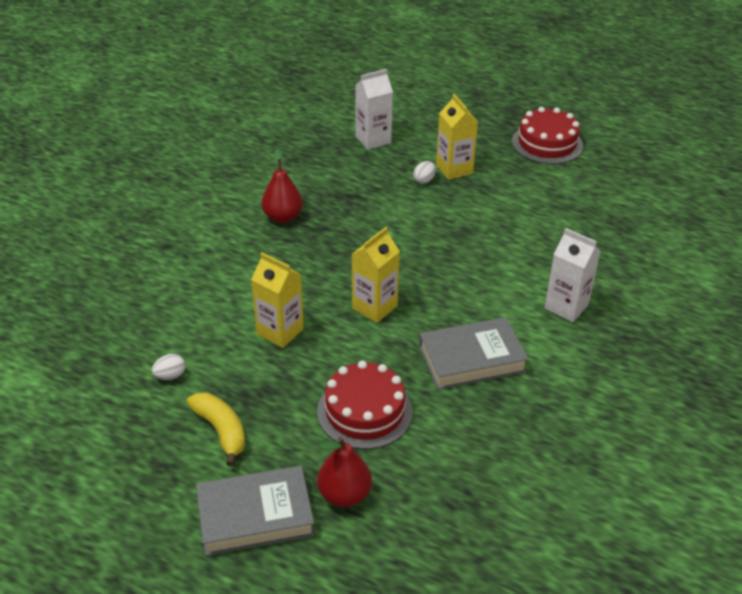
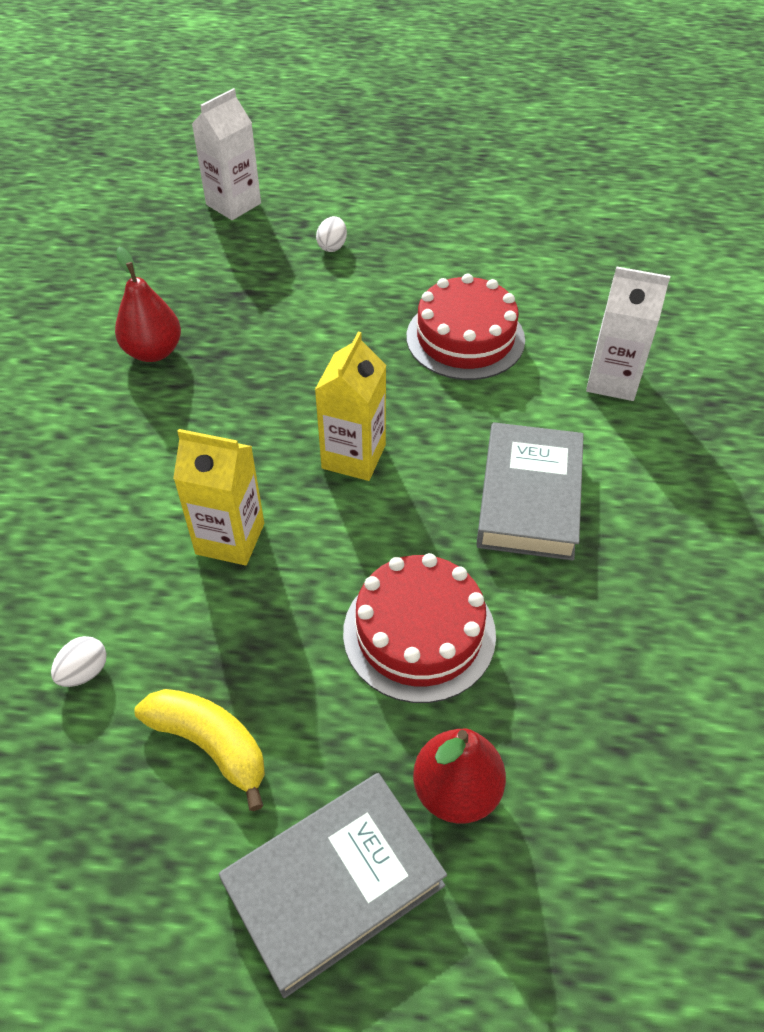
camera: 20 degrees left, 10 degrees up
(454, 169) = (365, 221): yellow carton -> none
(471, 359) = (529, 498): grey book -> grey book turned 45 degrees counterclockwise
(547, 143) = (468, 157): red cake -> red cake (465, 338)

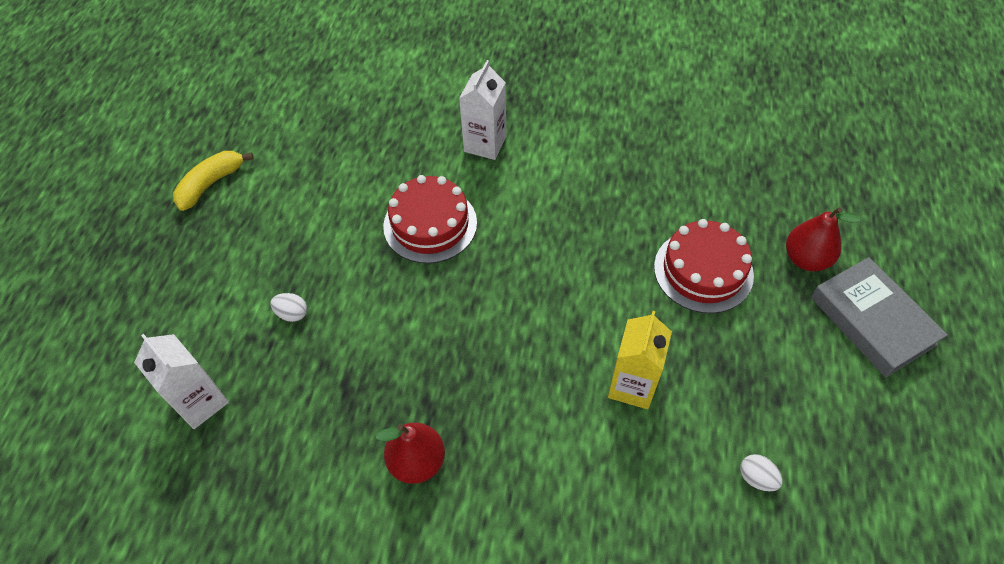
camera: 85 degrees left, 5 degrees up
(211, 745) = (799, 389): yellow banana -> yellow banana (211, 184)
(353, 456) = (552, 303): yellow carton -> none
(529, 498) = (591, 202): grey book -> none

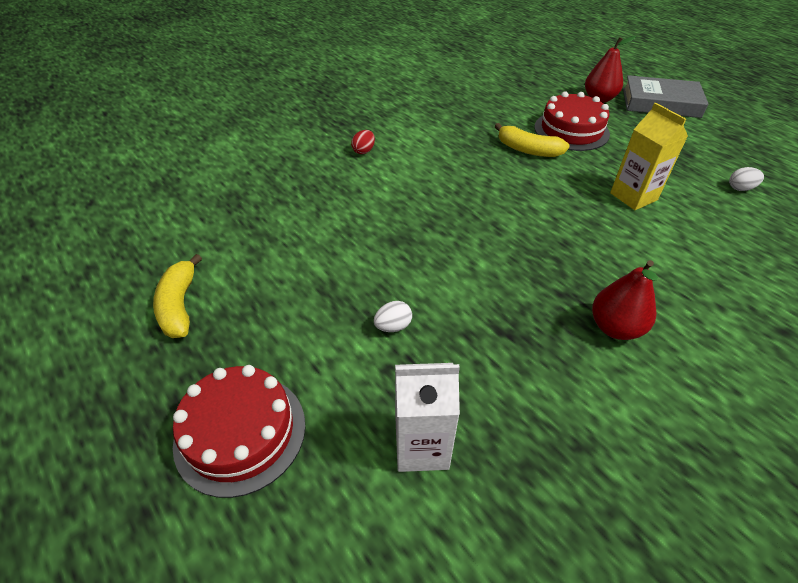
camera: 50 degrees left, 10 degrees down
(430, 224) = (400, 208): red cake -> red cake (240, 432)
(485, 144) = (364, 151): white carton -> red egg
(622, 256) = (528, 150): none -> yellow banana

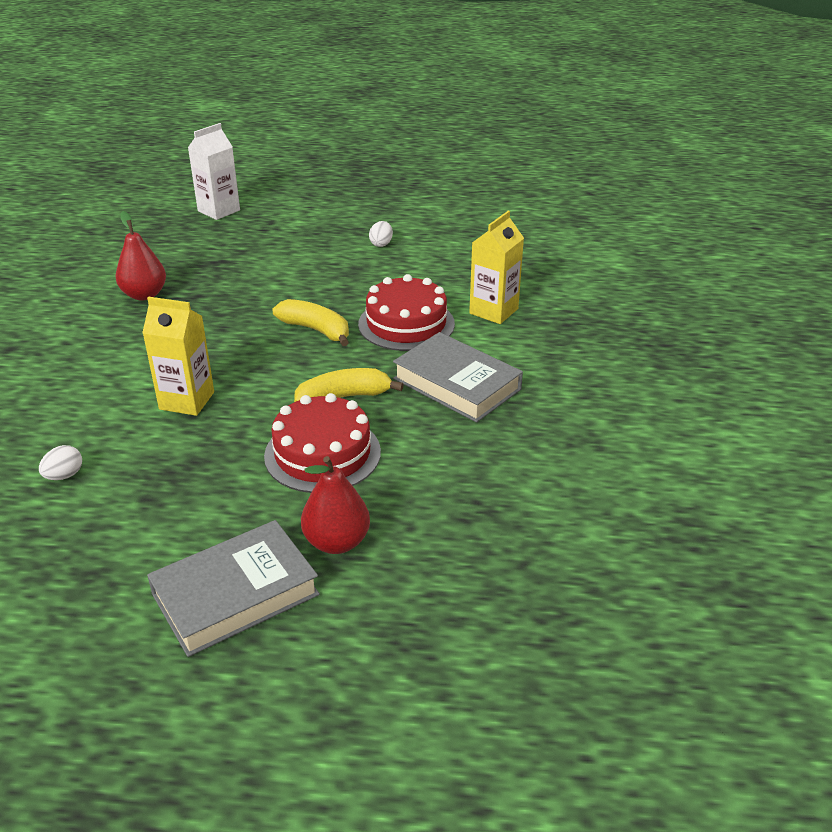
camera: 135 degrees right, 10 degrees down
(180, 305) = (423, 191): yellow banana -> yellow banana (316, 330)
(240, 432) = (310, 181): red cake -> red cake (406, 324)
(364, 151) = (493, 311): red egg -> yellow carton
(393, 326) = (291, 235): white egg -> white egg (381, 244)
(456, 126) = (456, 384): none -> grey book

